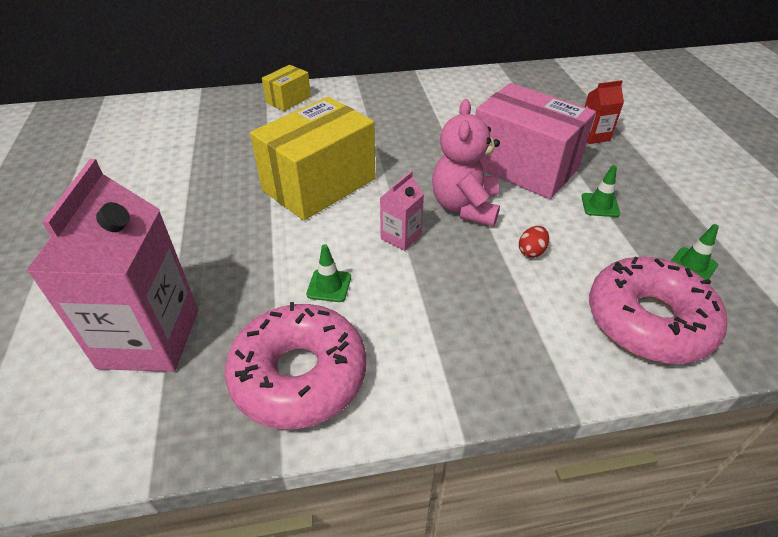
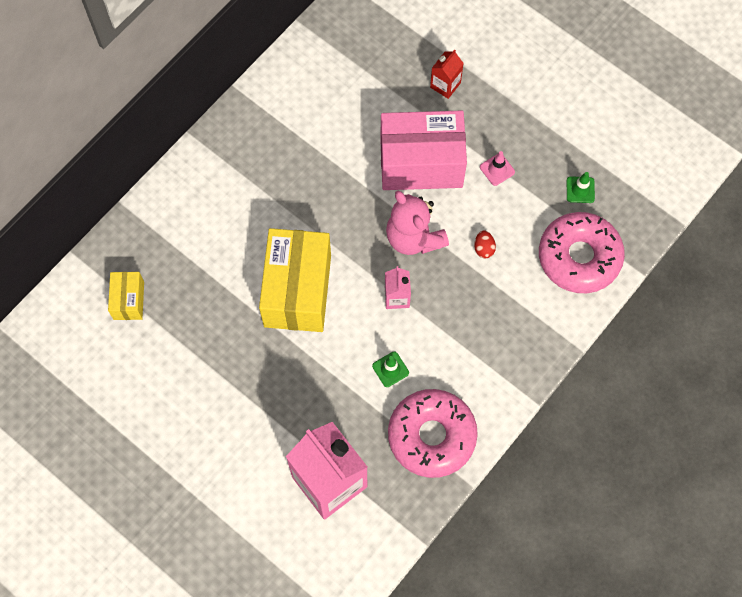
camera: 40 degrees left, 25 degrees up
(288, 100) = (167, 211): yellow box -> yellow box (128, 300)
(600, 205) = (497, 169): green traffic cone -> pink traffic cone

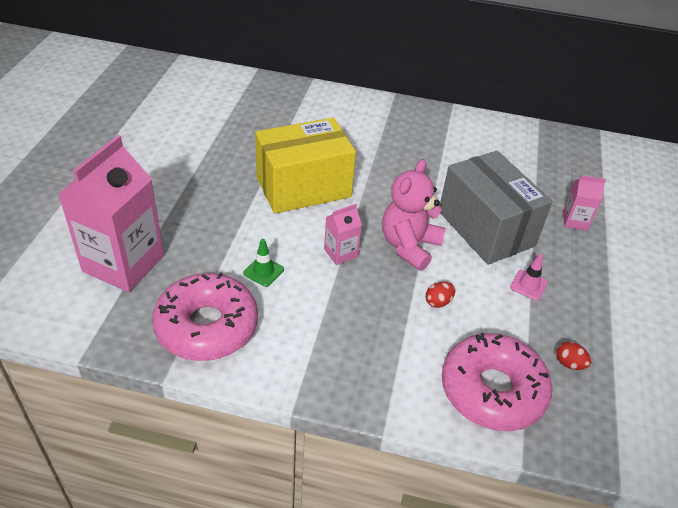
camera: 60 degrees right, 25 degrees down
(128, 300) = (235, 103): yellow box -> none
(421, 163) = (486, 228): pink box -> grey box
(445, 85) = (575, 221): red carton -> pink carton
(580, 190) = (569, 363): green traffic cone -> red egg

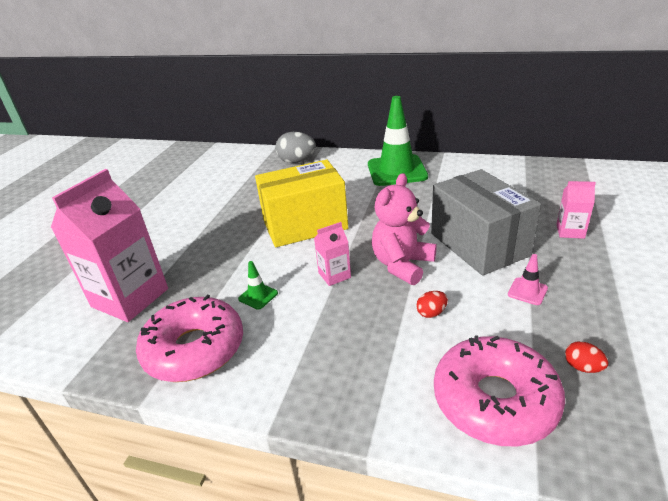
camera: 10 degrees right, 10 degrees down
(285, 96) = (297, 161): none -> grey egg
(401, 124) = (397, 171): none -> green traffic cone

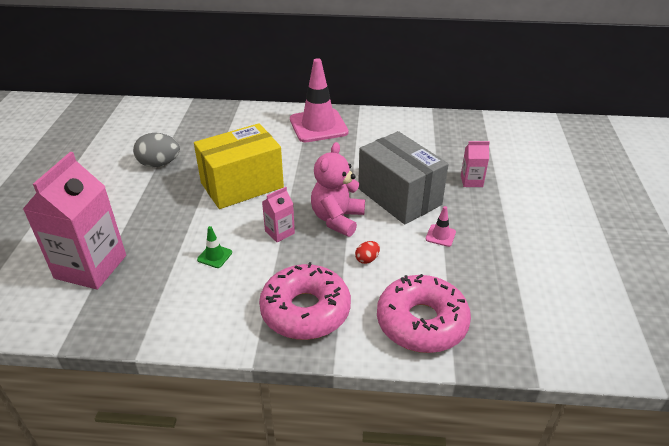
camera: 15 degrees left, 5 degrees up
(194, 349) = (170, 307): pink donut -> pink donut (305, 310)
(297, 161) = (218, 117): grey egg -> grey egg (159, 164)
(397, 171) = (318, 126): green traffic cone -> pink traffic cone
(582, 367) = (482, 292): red egg -> none

